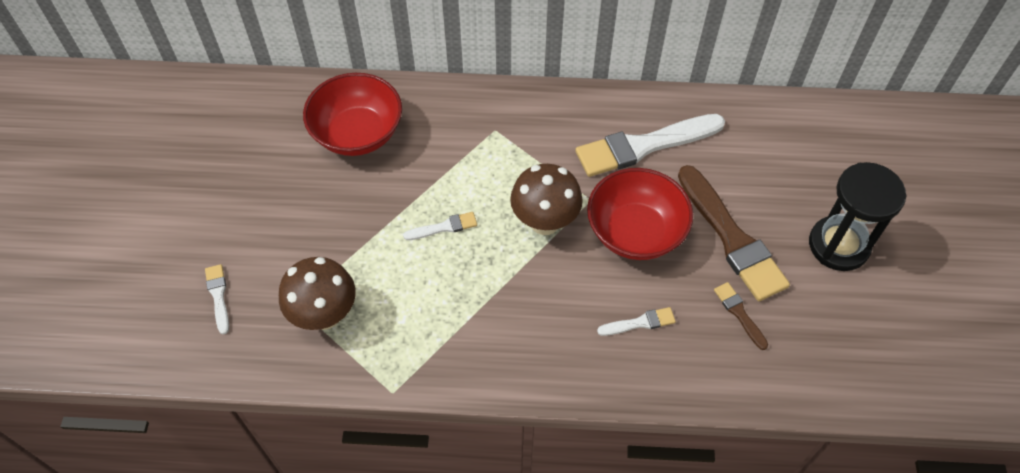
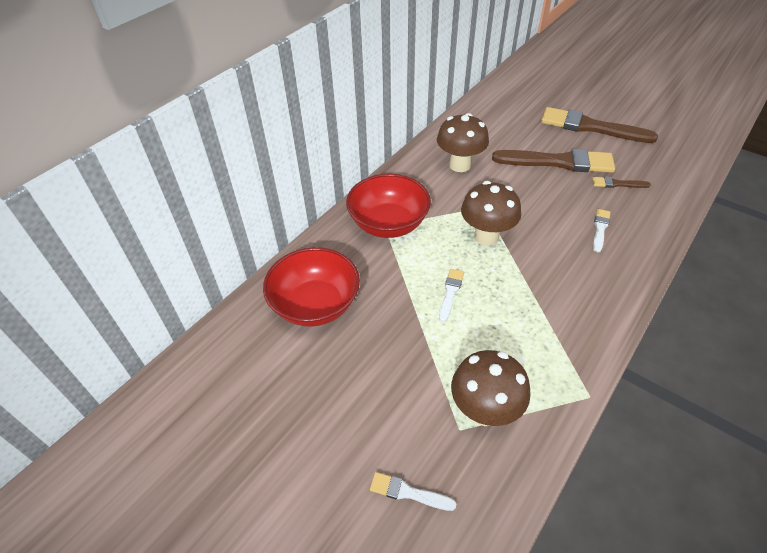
camera: 55 degrees left, 10 degrees down
(635, 232) = (525, 198): red bowl -> red bowl (388, 224)
(644, 146) = (460, 165): white brush -> brown mushroom
(838, 245) = (591, 127): black hourglass -> brown brush

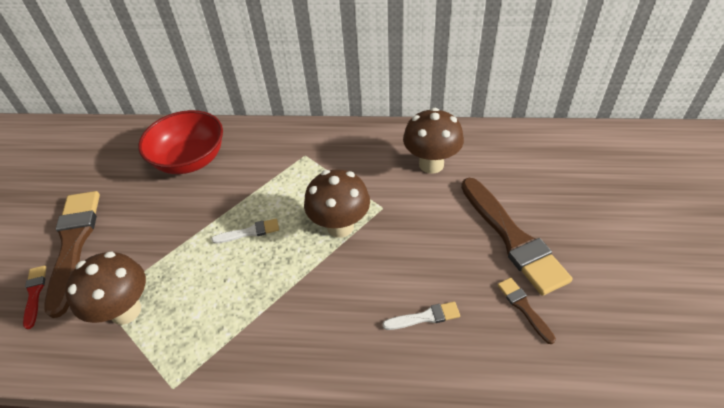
camera: 60 degrees right, 0 degrees up
(388, 224) = (309, 156): red bowl -> none
(408, 492) = (35, 293): white brush -> red brush
(591, 127) = (615, 243): brown brush -> brown brush (74, 244)

